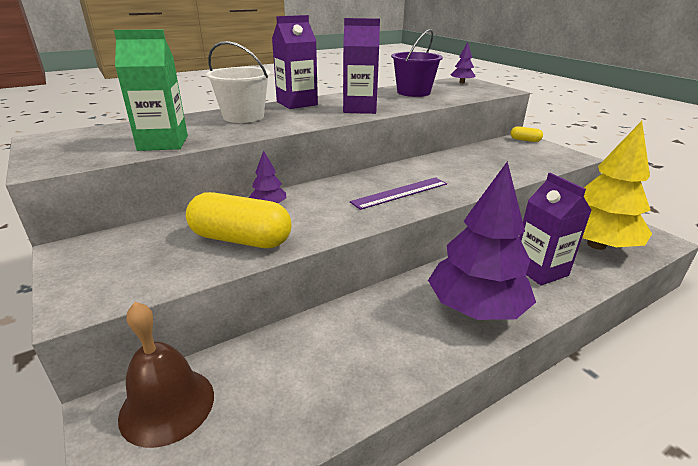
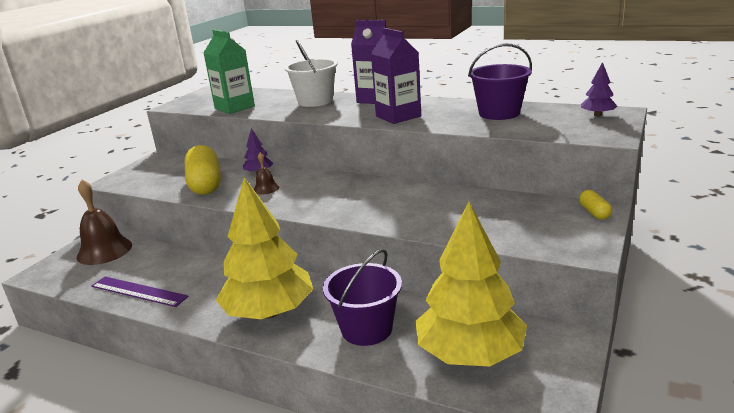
camera: 60 degrees right, 5 degrees down
(317, 212) = (266, 188): none -> brown bell
(400, 193) = (337, 201): purple ruler -> purple ruler (138, 291)
(475, 308) = (269, 312): purple tree -> yellow tree
(540, 270) = (366, 329): purple carton -> purple bucket

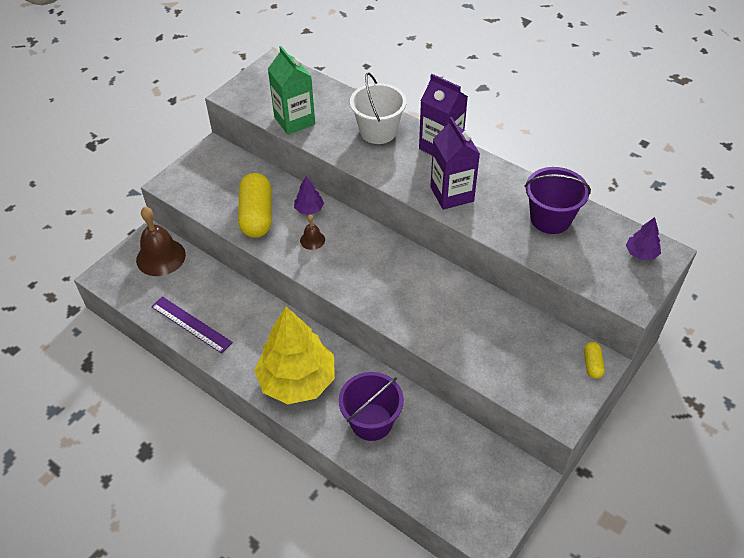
camera: 10 degrees right, 25 degrees up
(470, 354) = (444, 471): yellow tree -> none

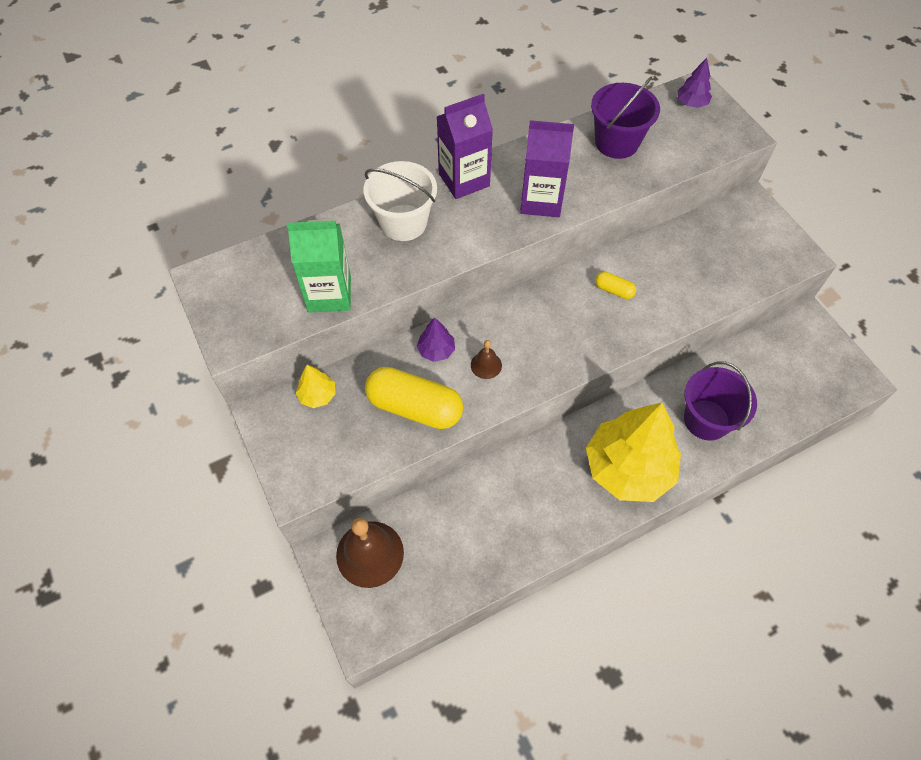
camera: 65 degrees left, 10 degrees up
(191, 324) = (498, 552): purple ruler -> none
(240, 166) = (317, 395): none -> yellow tree
(592, 364) = (754, 209): yellow capsule -> yellow capsule (614, 290)

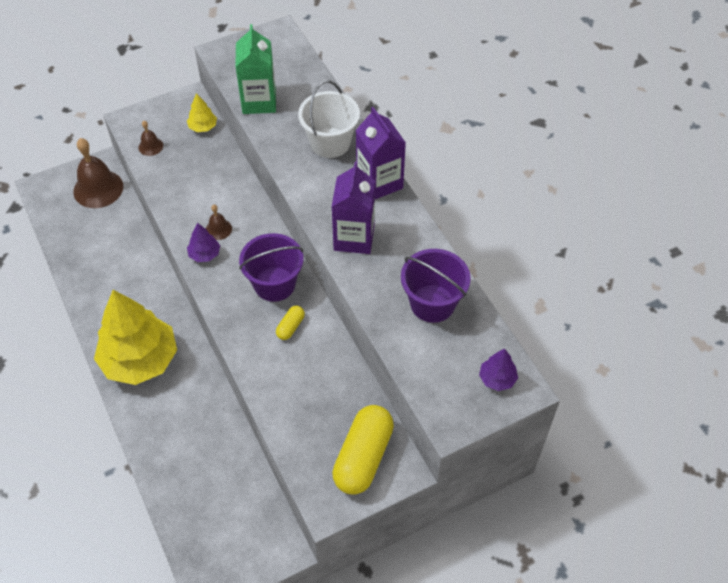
camera: 90 degrees right, 5 degrees down
(347, 455) = (150, 146): none -> brown bell
(414, 407) = (185, 184): yellow capsule -> yellow capsule (363, 457)
(436, 350) = (236, 196): purple tree -> purple tree (204, 254)
(706, 420) = (179, 429): purple bucket -> purple bucket (274, 284)

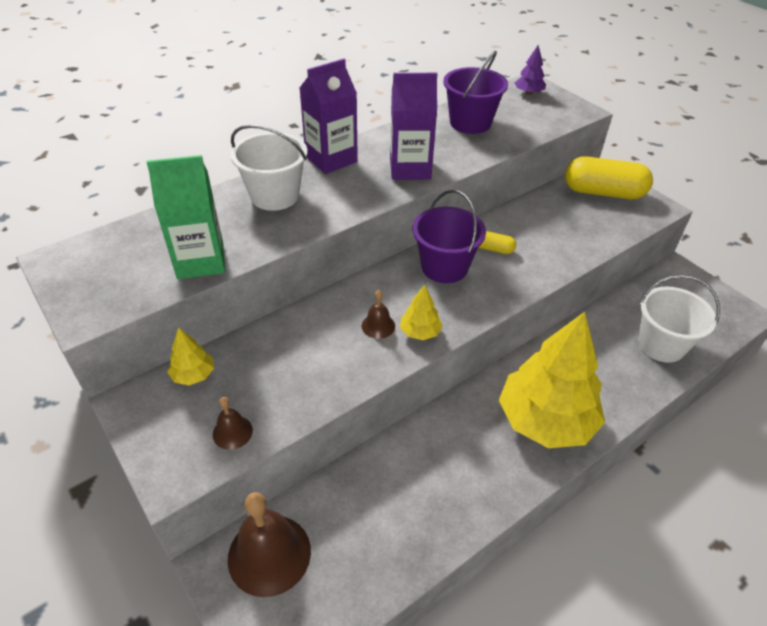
camera: 100 degrees left, 10 degrees down
(189, 482) = (661, 344): none -> white bucket
(204, 254) = (420, 332): purple tree -> yellow tree

